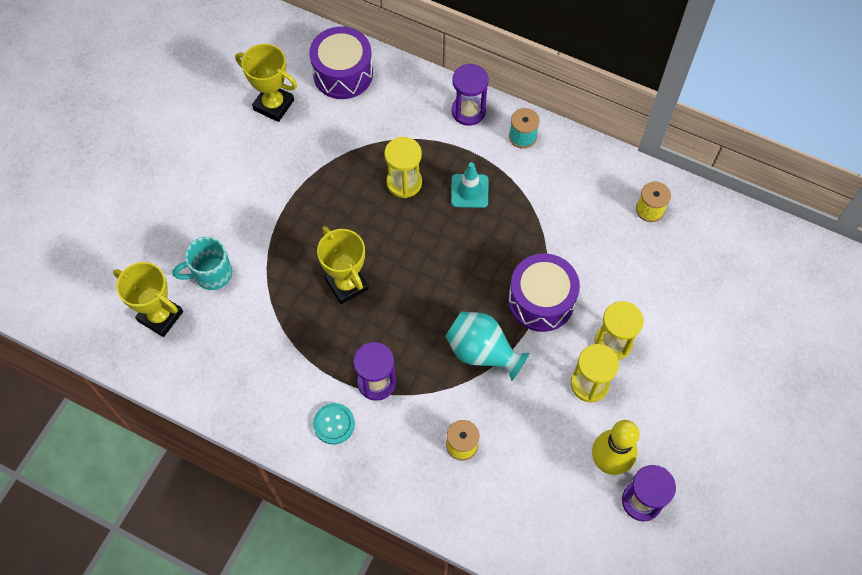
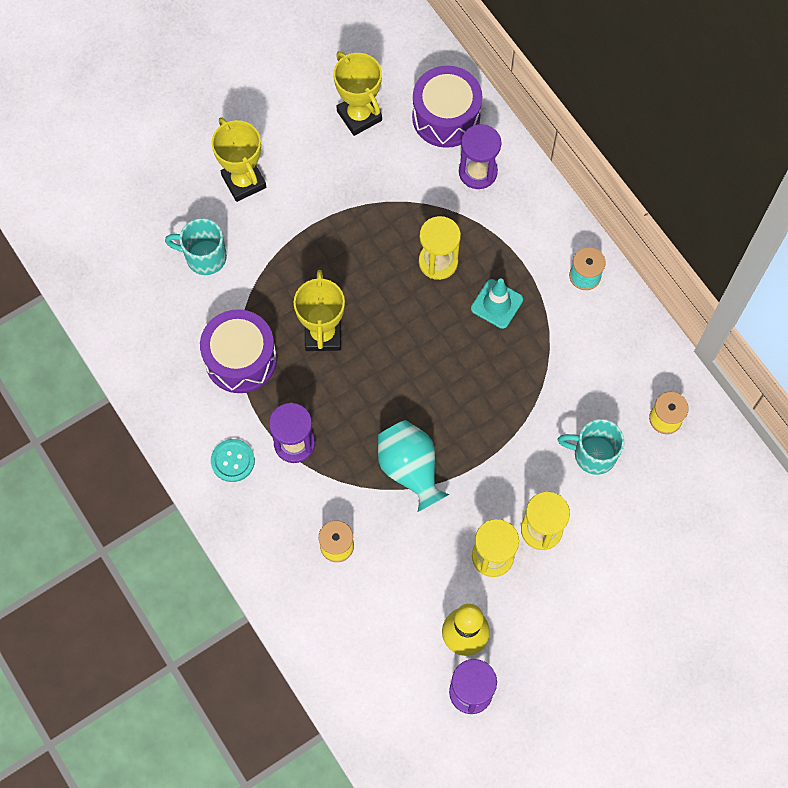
camera: 30 degrees right, 5 degrees up
(160, 316) = (136, 273): yellow trophy -> yellow trophy (244, 181)
(468, 111) = (547, 221): purple hourglass -> purple hourglass (477, 172)
(541, 301) = (497, 451): purple drum -> purple drum (240, 359)
(614, 264) = (593, 454): none -> turquoise mug

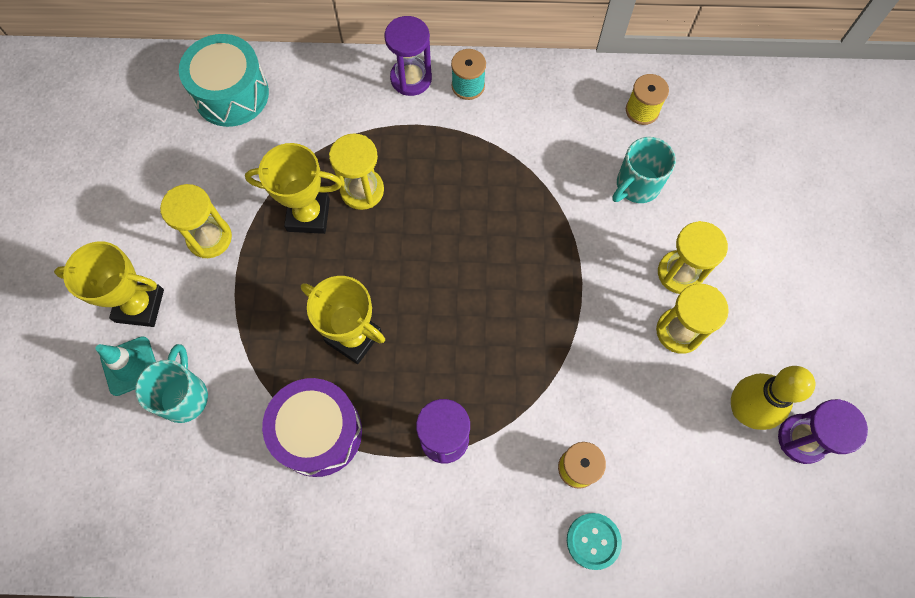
camera: 55 degrees left, 0 degrees up
(204, 257) = (184, 396): turquoise mug -> turquoise mug turned 135 degrees clockwise
(232, 461) = (419, 513): turquoise button -> turquoise button (593, 541)
(324, 188) = (209, 238): none -> yellow hourglass
(359, 116) = (166, 162): yellow trophy -> yellow trophy (308, 215)
(410, 469) = (545, 347): turquoise vase -> none
(446, 117) = (231, 94): purple drum -> turquoise drum
(477, 172) = (305, 104): purple hourglass -> purple hourglass (411, 78)
(497, 304) = (440, 169): turquoise traffic cone -> turquoise traffic cone (130, 366)

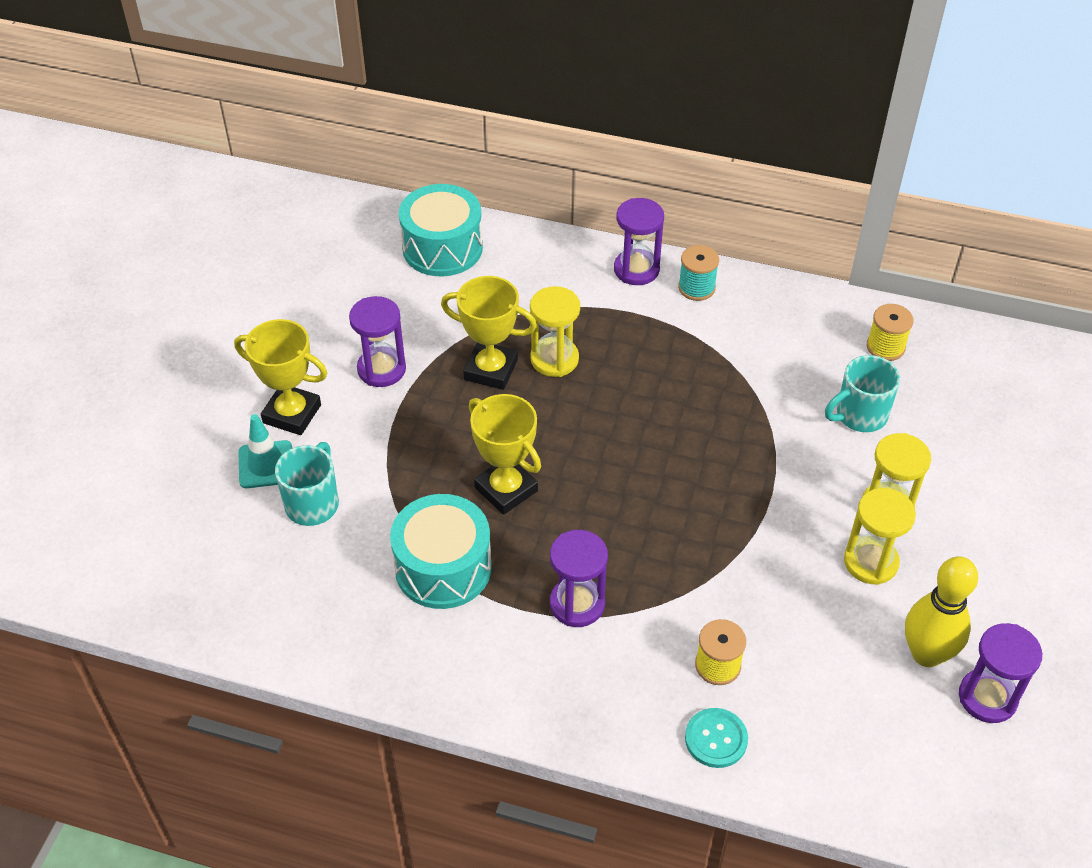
camera: 15 degrees right, 20 degrees down
(209, 238) = (381, 369): yellow hourglass -> purple hourglass
(318, 432) = (443, 567): purple drum -> turquoise drum

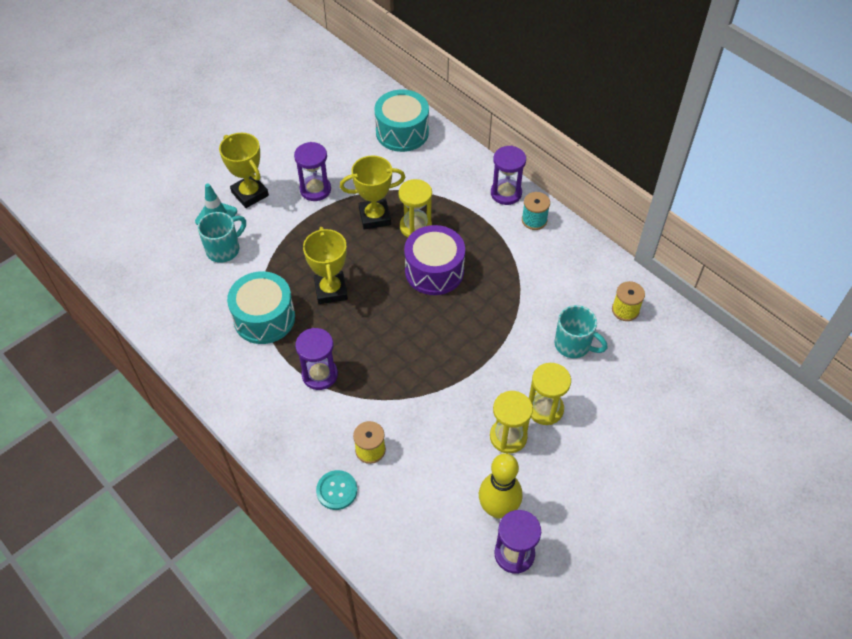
camera: 30 degrees right, 5 degrees up
(491, 370) = (375, 217): yellow trophy -> yellow trophy turned 60 degrees counterclockwise
(622, 404) = (434, 271): none -> purple drum
(859, 415) = (573, 345): turquoise mug -> turquoise mug turned 150 degrees counterclockwise

